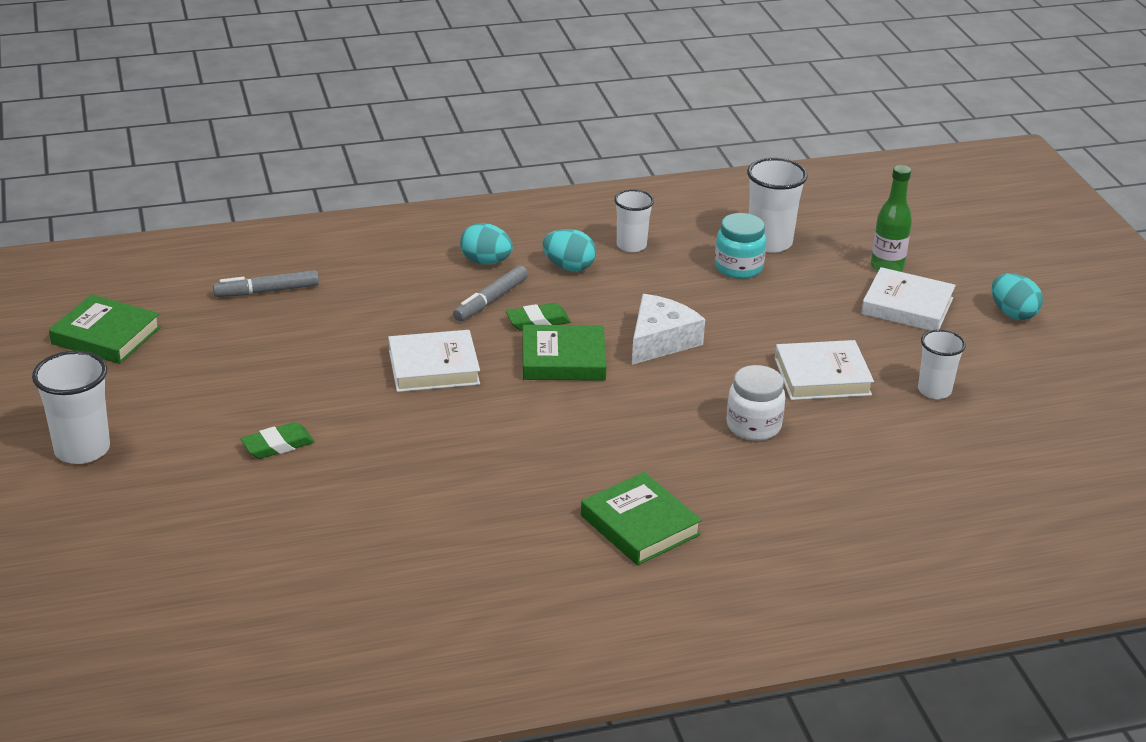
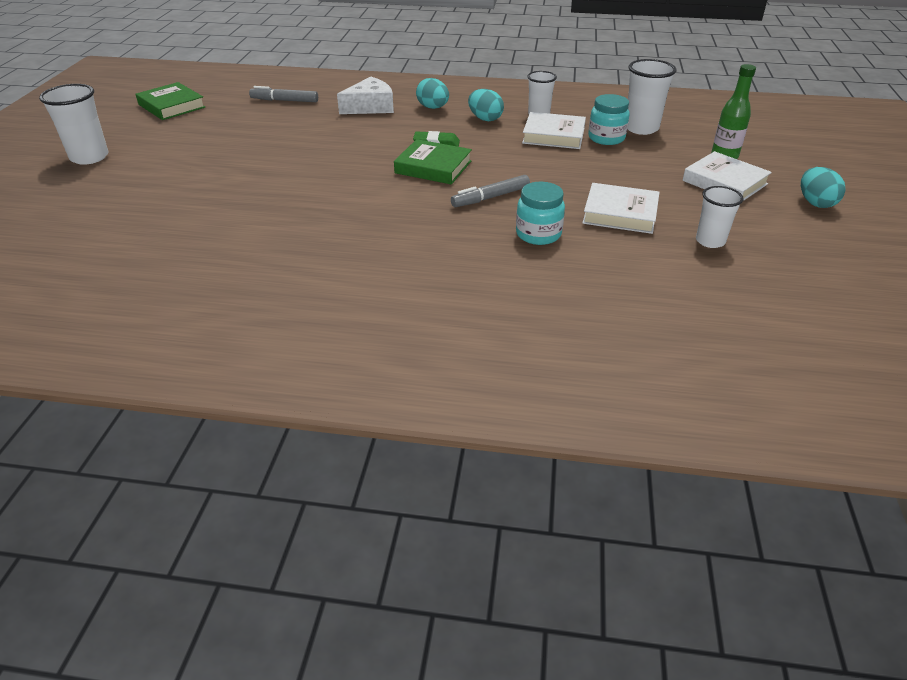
camera: 25 degrees right, 5 degrees up
(278, 445) = (201, 178): green eraser -> none
(433, 367) = (343, 155): white book -> white book (553, 135)
(490, 300) = (416, 127): grey marker -> grey marker (490, 197)
(640, 525) = (391, 280): green book -> none
(660, 341) = (512, 169): white cheese -> white cheese (370, 107)
(753, 426) = (538, 234): white jar -> turquoise jar

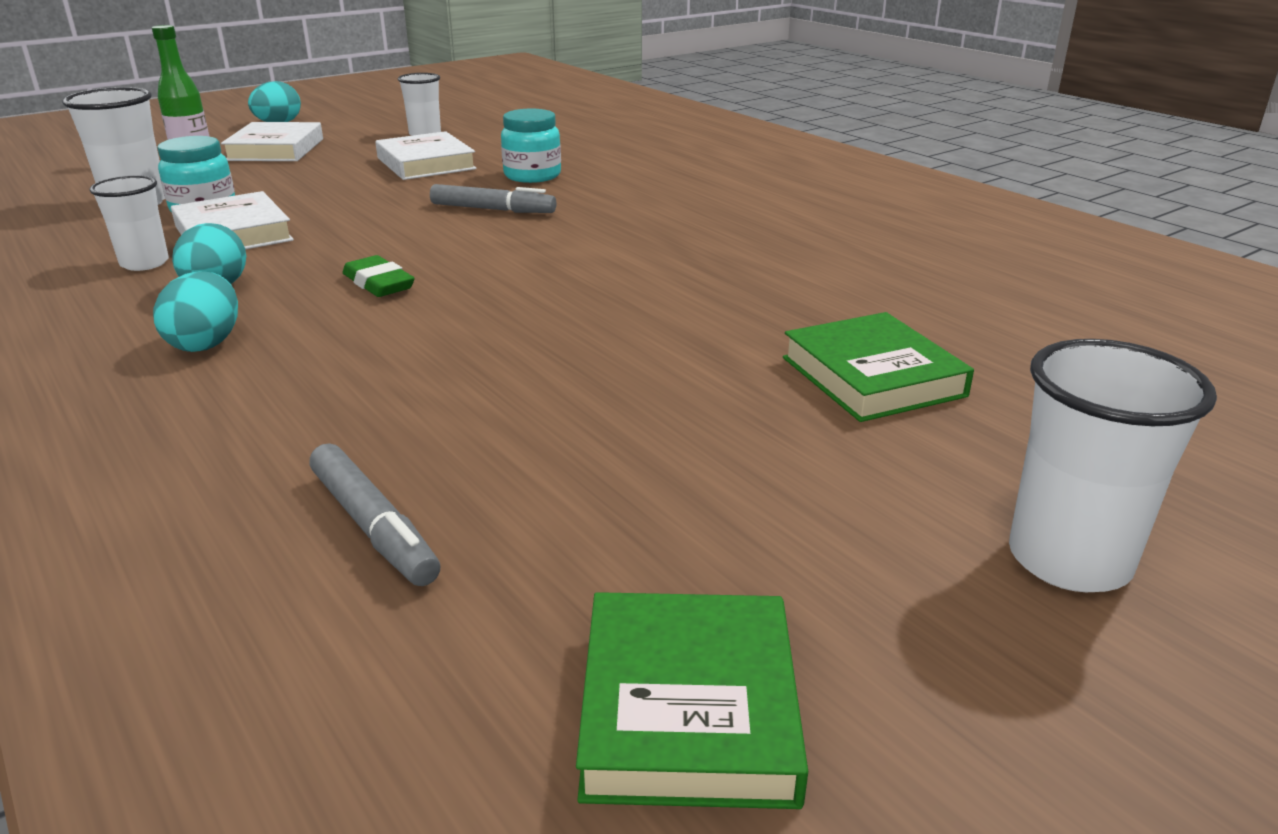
camera: 135 degrees left, 10 degrees down
(370, 107) = (277, 400): white cheese -> none
(433, 167) = (465, 257): green book -> green book (872, 377)

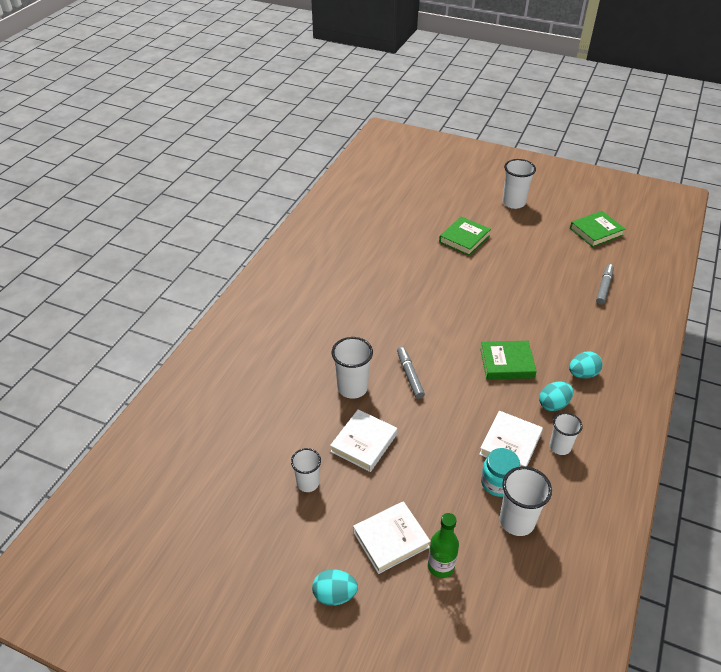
camera: 120 degrees left, 15 degrees up
(378, 283) = (507, 363): green eraser -> green book
(532, 176) = (352, 388): turquoise jar -> white cup

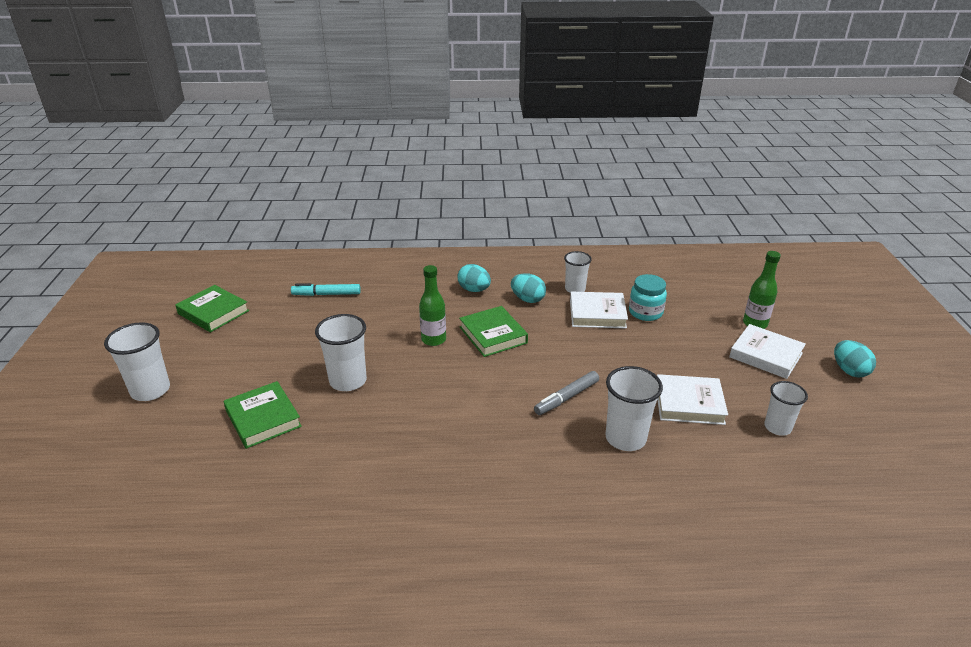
camera: 115 degrees left, 10 degrees down
(464, 239) = (263, 418): green book -> green book turned 45 degrees clockwise
(515, 328) = (433, 339): none -> green bottle
(517, 521) = (672, 297): white cup -> white cup (348, 381)
(604, 287) = (326, 294): grey marker -> turquoise marker

